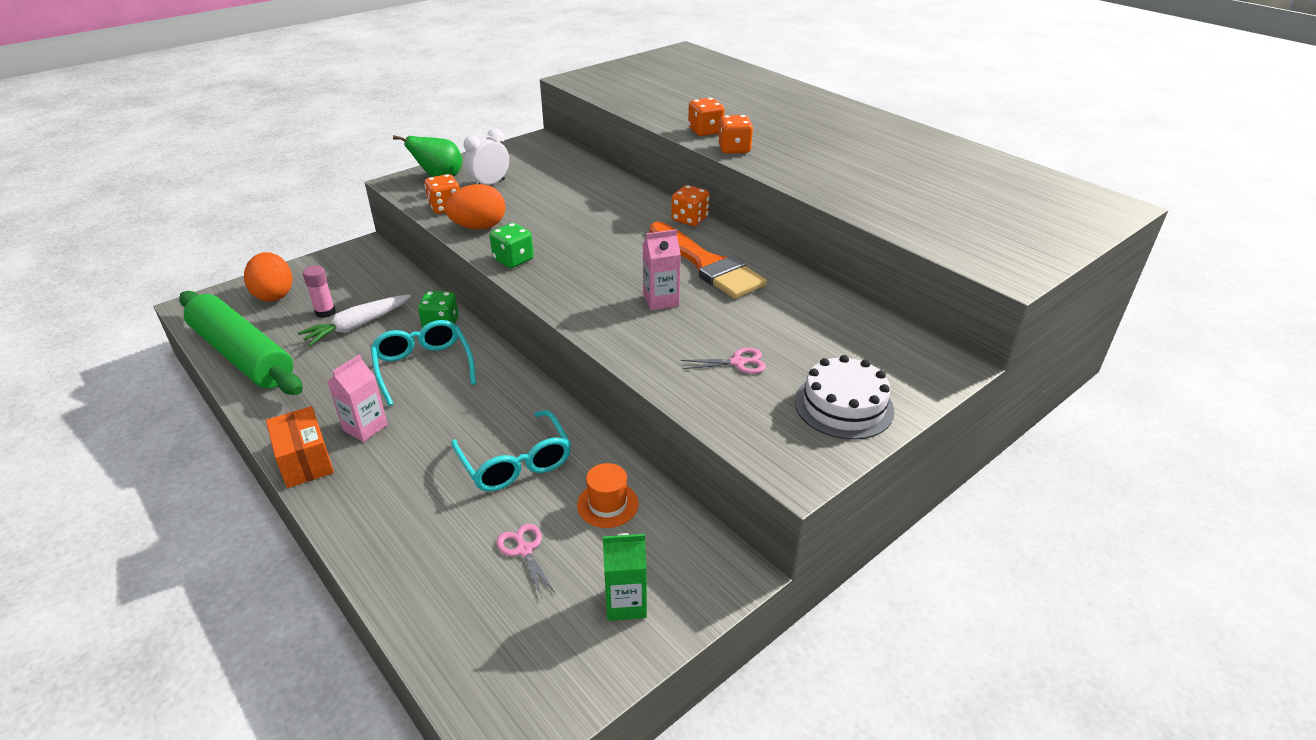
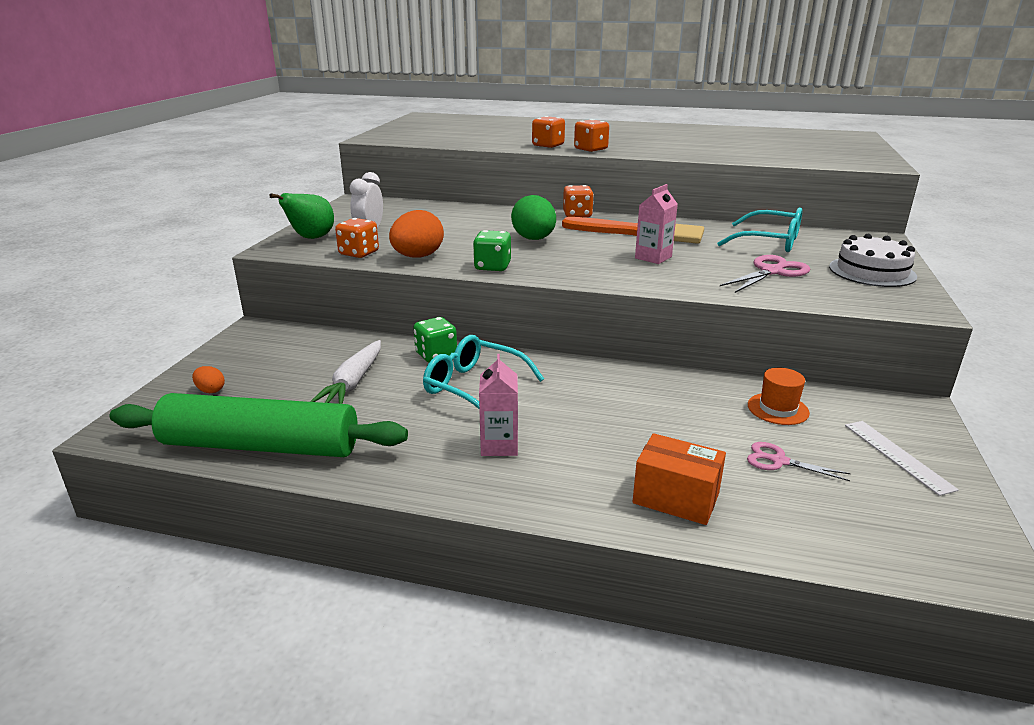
camera: 35 degrees left, 10 degrees down
(274, 294) = (210, 390): orange egg -> orange egg, size x0.48
(305, 461) = (488, 493): orange box -> orange box (676, 498)
(325, 312) = (298, 384): pink glue stick -> none
(515, 462) = (668, 414): turquoise glasses -> turquoise glasses (769, 242)
(599, 238) = (534, 239): none -> green egg
(625, 603) = (897, 456): green carton -> white ruler
(738, 362) = (772, 272): pink scissors -> pink scissors, size x1.56

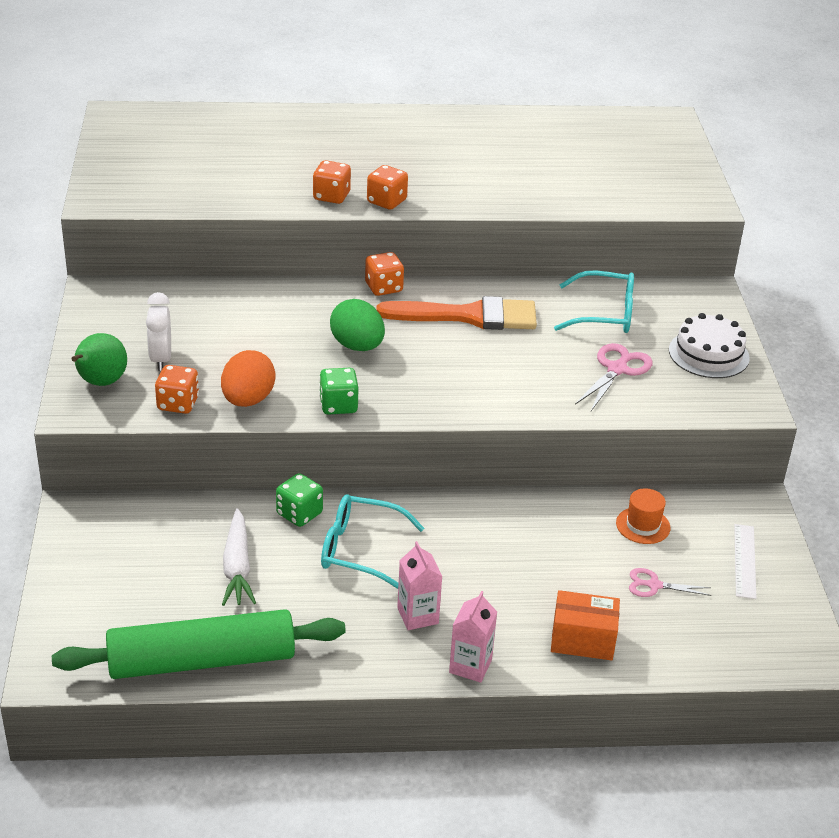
camera: 20 degrees left, 10 degrees up
(210, 390) = (97, 605): orange egg -> none
(653, 257) = (496, 362): pink carton -> pink carton (470, 666)
(897, 456) = (744, 561): white ruler -> white ruler turned 45 degrees clockwise

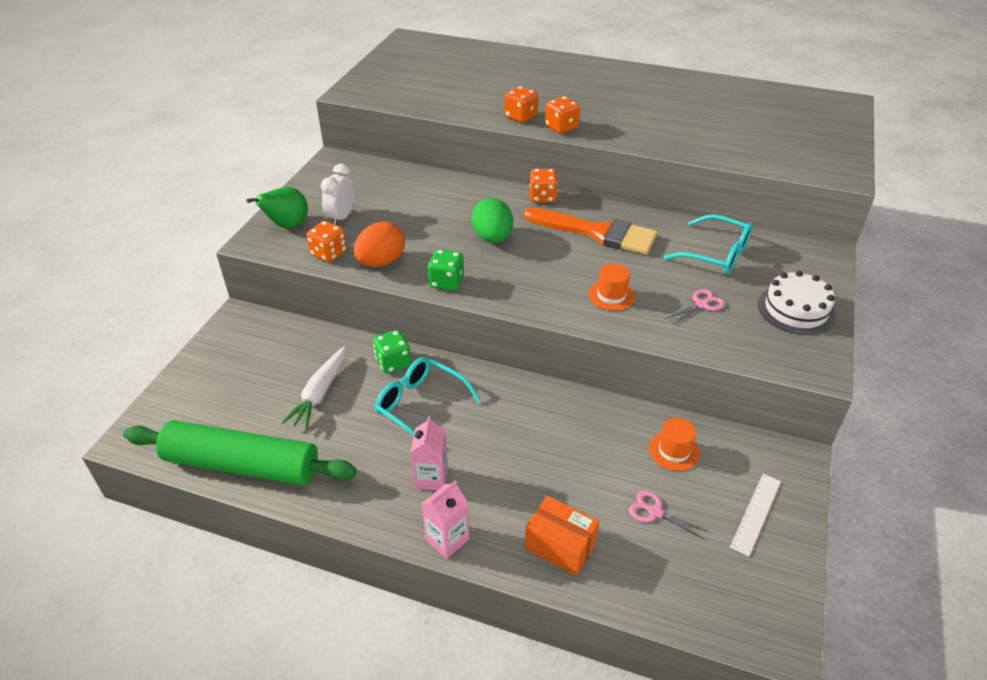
camera: 25 degrees right, 5 degrees up
(522, 380) = (611, 295): none -> orange hat
(617, 369) = (701, 304): pink scissors -> pink scissors, size x0.64

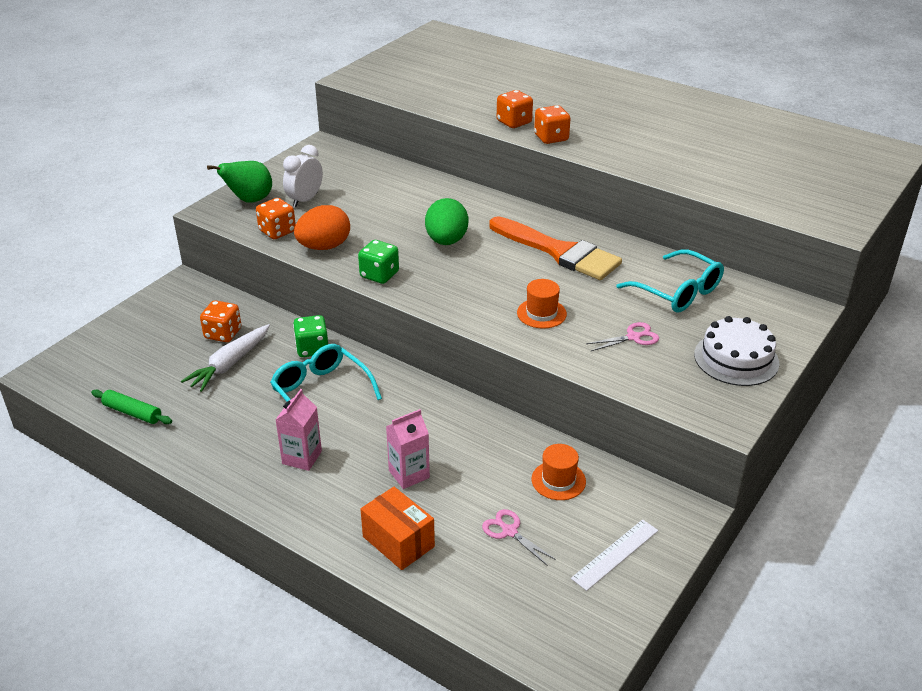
camera: 15 degrees right, 5 degrees down
(242, 465) = (132, 412): green rolling pin -> green rolling pin, size x0.42
(447, 539) = (292, 513): pink carton -> pink carton (409, 474)
(542, 197) = (519, 209): orange dice -> orange dice (223, 334)

